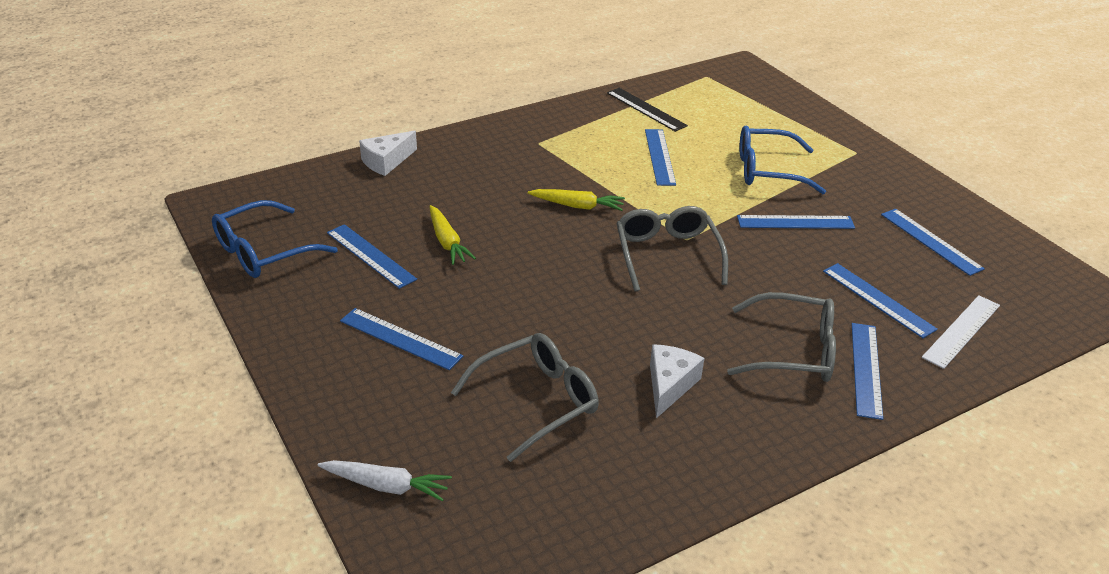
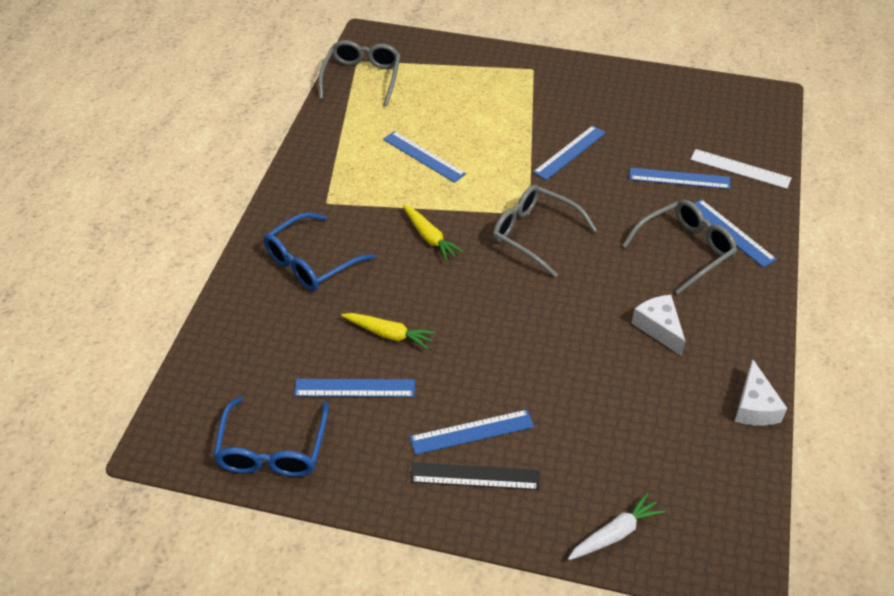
camera: 45 degrees left, 10 degrees up
(386, 161) = (240, 301): white cheese -> white cheese (754, 406)
(537, 401) = (610, 402): grey glasses -> grey glasses (362, 78)
(577, 206) = (429, 237): yellow carrot -> yellow carrot turned 90 degrees clockwise
(646, 109) = (358, 119): black ruler -> black ruler (475, 476)
(767, 170) = (502, 121): blue glasses -> blue glasses (310, 262)
(930, 241) = (653, 113): blue ruler -> none
(961, 331) = (740, 169): white ruler -> white ruler turned 60 degrees counterclockwise

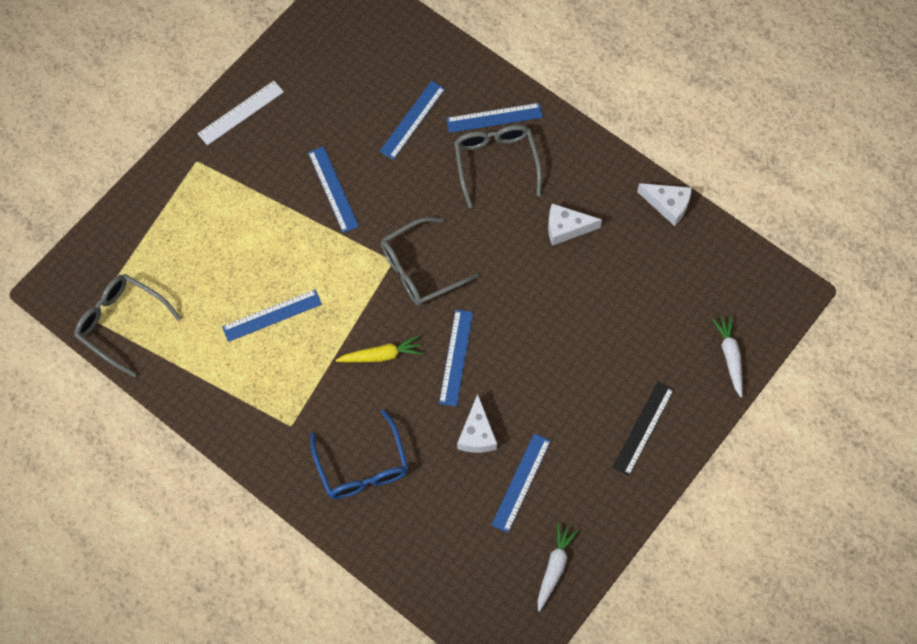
camera: 65 degrees left, 20 degrees up
(272, 450) = (554, 567): blue glasses -> white carrot
(389, 334) = (477, 434): yellow carrot -> white cheese
(472, 432) = (603, 412): blue ruler -> blue ruler (456, 357)
(740, 169) = (425, 66): white ruler -> white ruler (240, 113)

